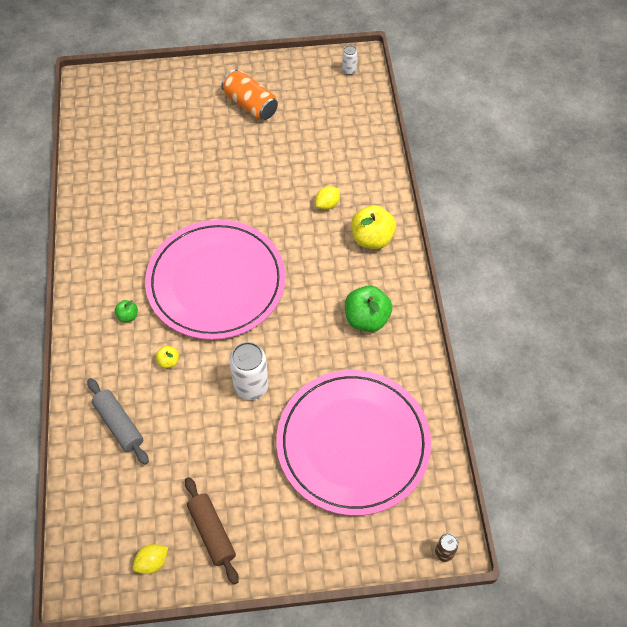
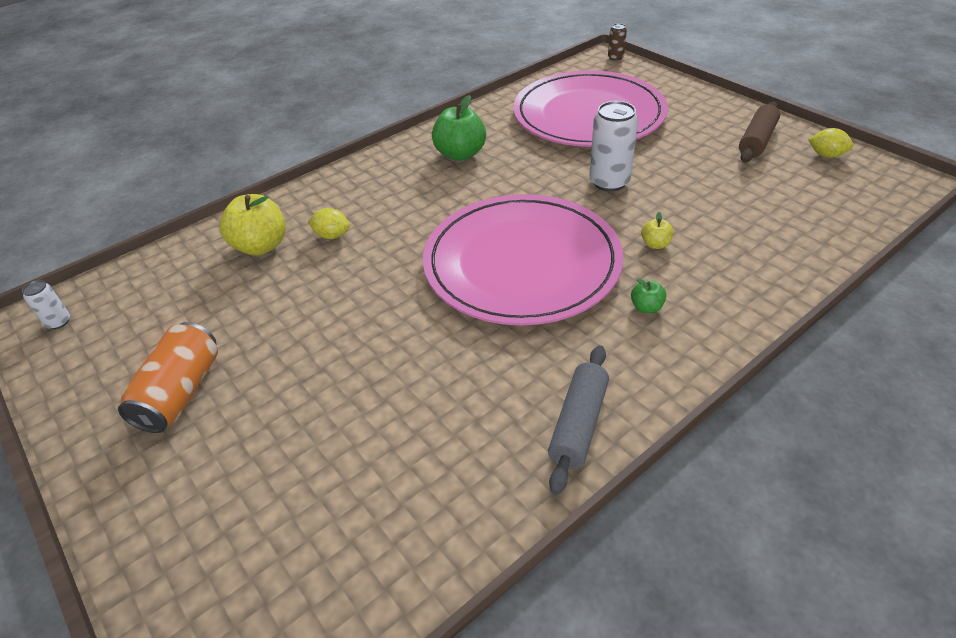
camera: 120 degrees left, 15 degrees down
(119, 424) = (762, 238): grey rolling pin -> grey rolling pin (578, 424)
(372, 238) = (358, 188): yellow apple -> yellow apple (261, 246)

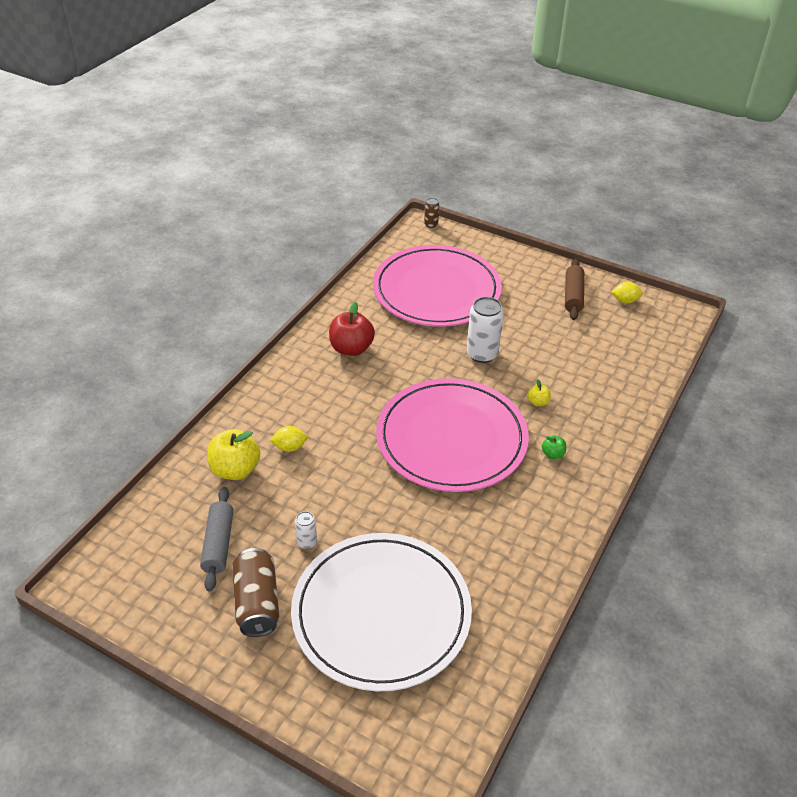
camera: 25 degrees left, 0 degrees up
(58, 322) = (107, 576): white can -> white can (307, 542)
(181, 392) = (257, 602): orange can -> brown can
(311, 447) = (381, 613): none -> white plate
(460, 154) = (351, 348): green apple -> red apple
(578, 424) = (546, 548): grey rolling pin -> grey rolling pin (218, 544)

